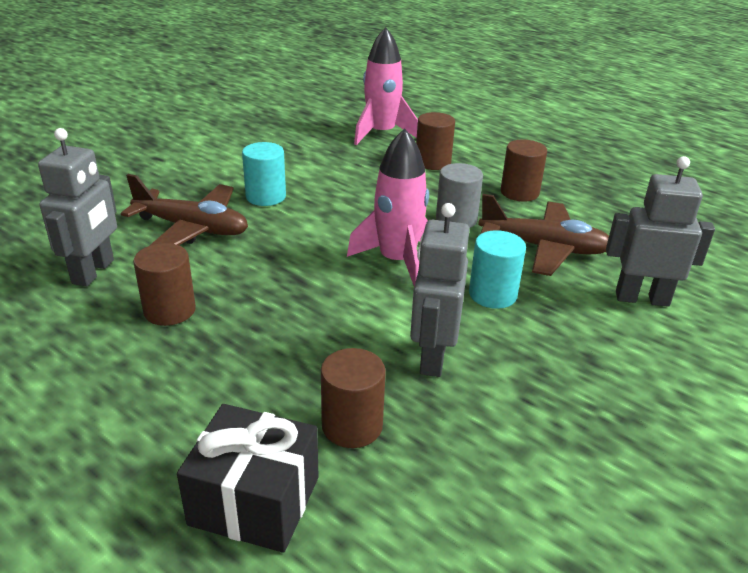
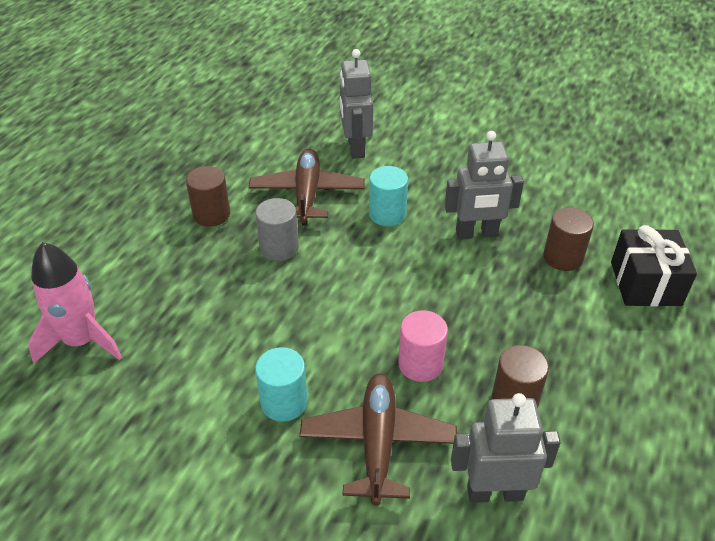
camera: 105 degrees left, 10 degrees up
(255, 266) = (420, 364): none -> pink cylinder
(397, 261) = (366, 273): pink rocket -> none
(433, 162) = (157, 282): brown cylinder -> none

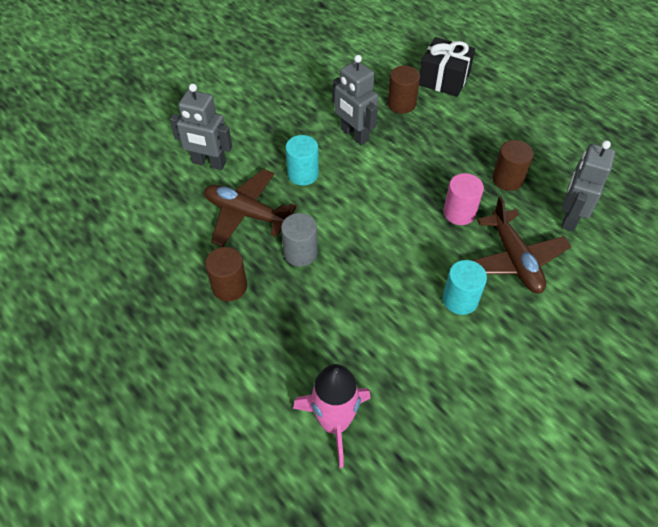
camera: 65 degrees left, 10 degrees up
(378, 443) = (514, 259): brown plane -> brown plane turned 135 degrees counterclockwise
(476, 234) = (354, 135): grey robot -> grey robot turned 120 degrees clockwise

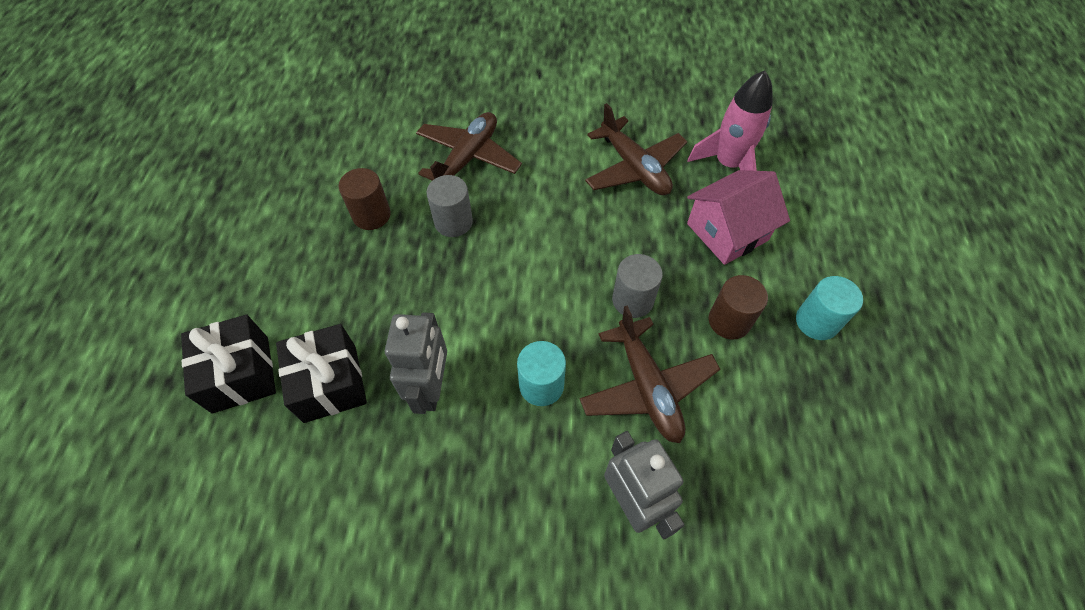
camera: 135 degrees left, 5 degrees up
(282, 353) = (727, 232): none -> pink house
(400, 352) = (634, 168): none -> brown plane
(401, 104) = (330, 383): brown cylinder -> black gift
(459, 213) = (453, 222): pink cylinder -> grey cylinder
(460, 300) = (547, 165): turquoise cylinder -> turquoise cylinder (816, 322)
(570, 217) = (380, 151): grey robot -> none

